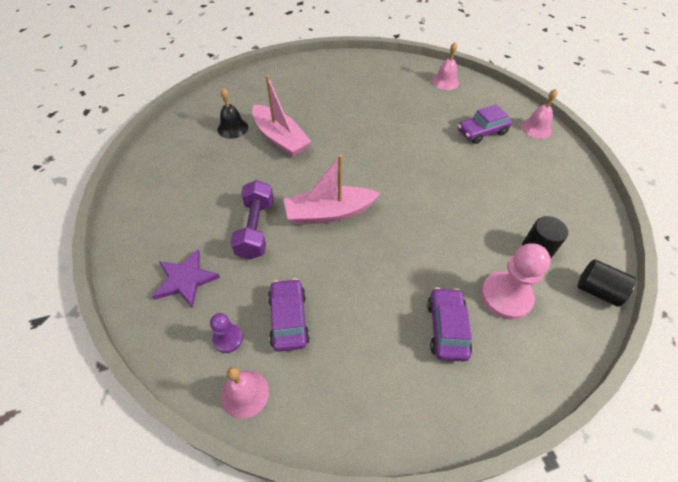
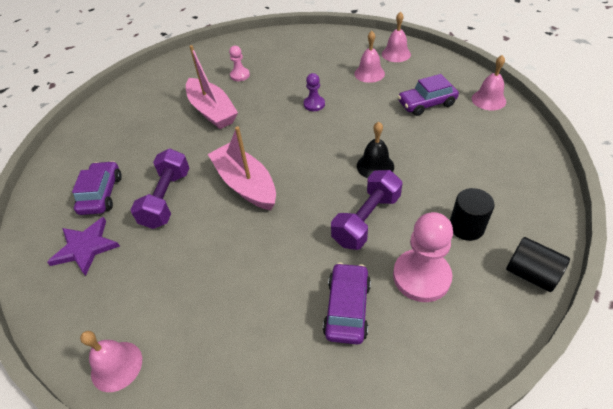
camera: 10 degrees right, 5 degrees down
(228, 339) = (113, 308): purple pawn -> purple pawn (314, 104)
(232, 128) = (167, 101): black bell -> black bell (375, 166)
(288, 319) = (179, 291): purple car -> purple car (101, 194)
(300, 101) = (240, 75): none -> pink pawn
(329, 213) = (245, 184): pink boat -> pink boat turned 60 degrees clockwise
(424, 101) = (369, 73): none -> pink bell
(448, 245) = (366, 220): none -> purple dumbbell

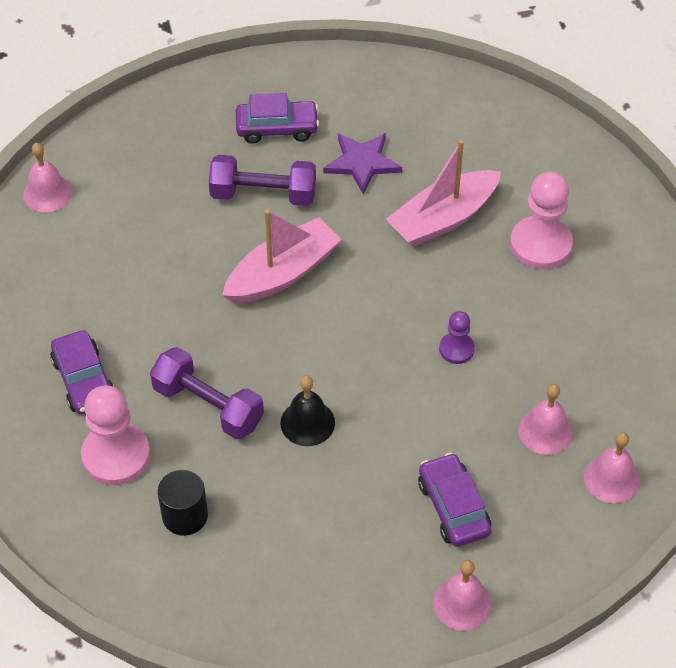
camera: 85 degrees right, 5 degrees up
(85, 247) = (194, 133): purple star -> purple star (362, 163)
(240, 75) = (540, 245): pink pawn -> pink pawn, size x1.84
(347, 308) = (84, 380): purple car -> purple car turned 60 degrees clockwise
(531, 274) = (105, 571): black cylinder -> none

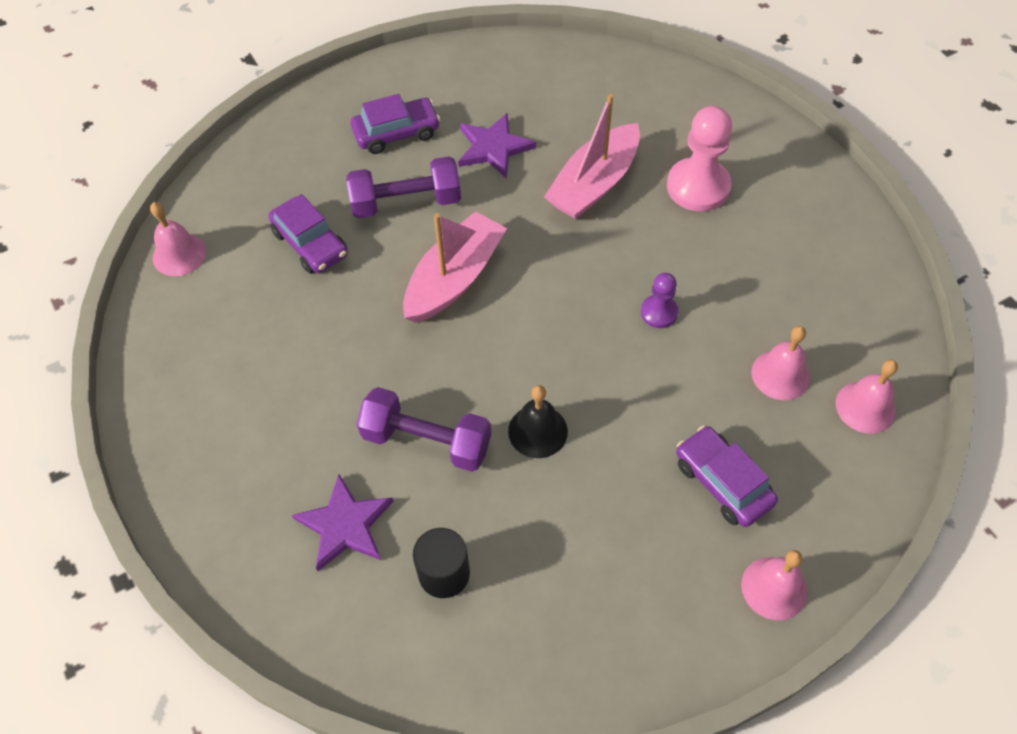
camera: 15 degrees left, 5 degrees up
(84, 380) = (282, 448): purple car -> purple car (310, 243)
(116, 456) = (345, 525): pink pawn -> purple star

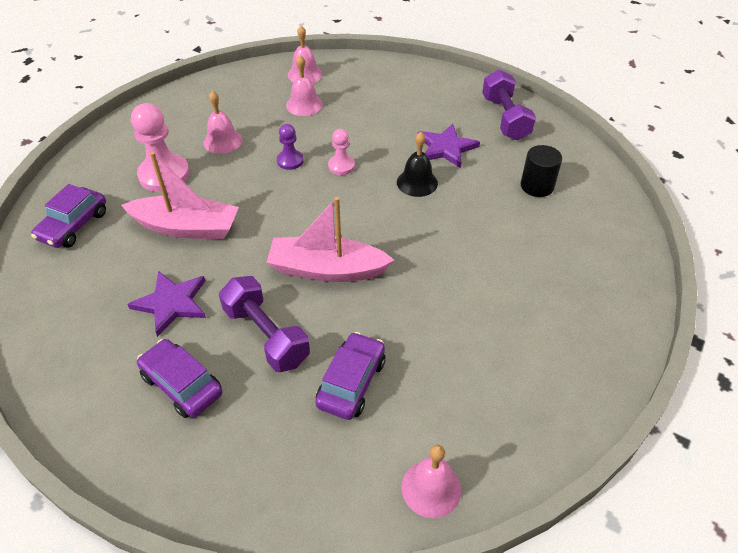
camera: 120 degrees left, 10 degrees down
(345, 525) = (552, 240): purple star -> purple star (446, 148)
(426, 441) = (466, 228): purple dumbbell -> purple dumbbell (505, 118)
(618, 362) = (341, 166): none -> pink pawn
(722, 482) = (390, 107): purple car -> purple car (74, 225)
(774, 588) = (433, 79): pink bell -> pink bell (222, 141)

